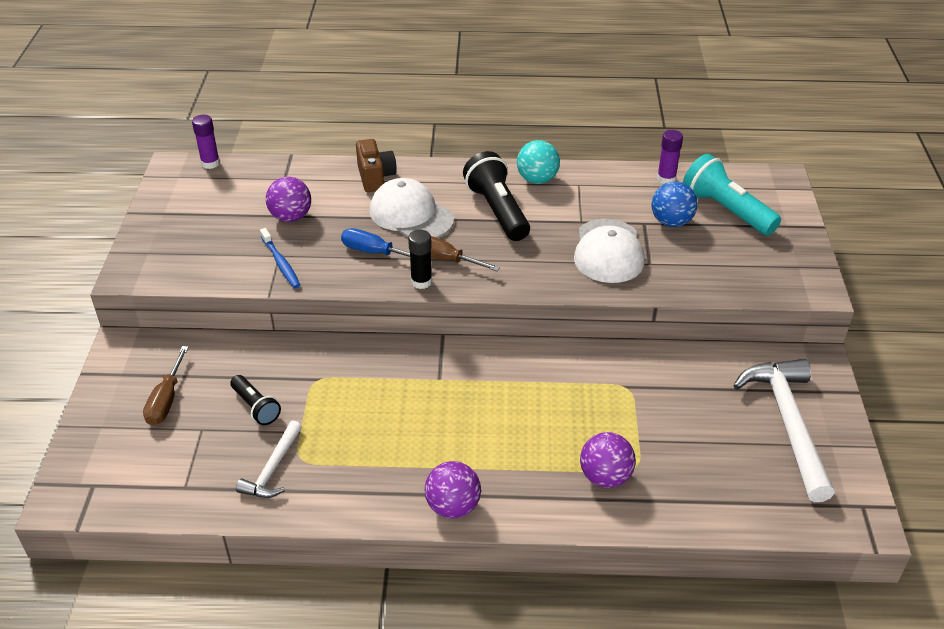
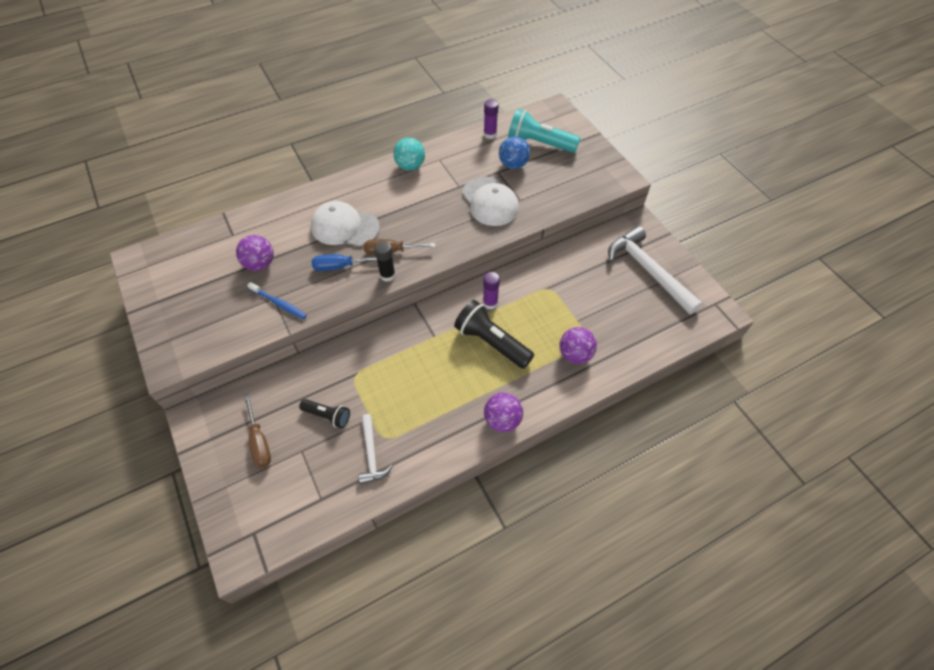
camera: 30 degrees left, 15 degrees up
(210, 163) = (164, 245): purple glue stick -> purple glue stick (490, 303)
(375, 177) = (299, 207): brown camera -> none
(497, 211) = (400, 200): black flashlight -> black flashlight (491, 342)

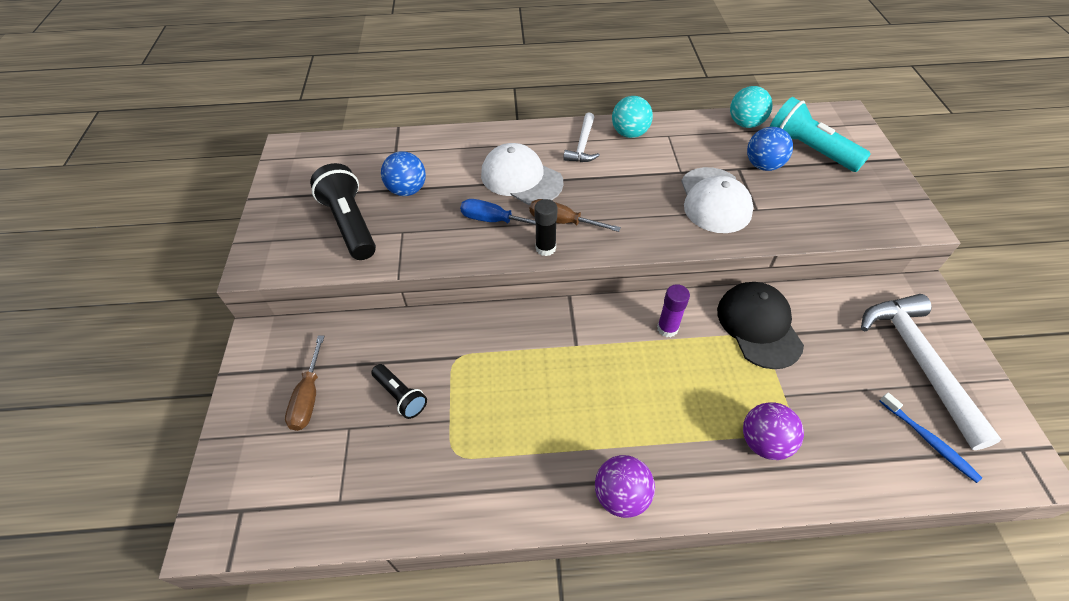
camera: 25 degrees right, 5 degrees down
(260, 264) = (407, 190): purple ball -> blue ball
(279, 303) = (404, 240): blue toothbrush -> blue toothbrush (928, 440)
(371, 454) = (428, 469): white hammer -> white hammer (583, 145)
(490, 134) = (745, 124): purple glue stick -> turquoise ball
(491, 342) = (649, 380): black flashlight -> black flashlight (350, 224)
(547, 281) = (758, 326): none -> black cap

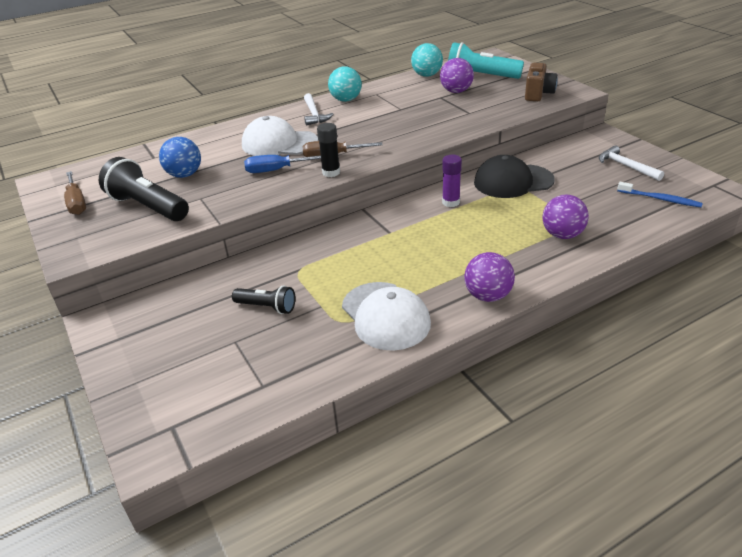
camera: 25 degrees left, 15 degrees down
(309, 397) = (181, 337): brown screwdriver -> brown screwdriver (77, 203)
(714, 200) = (437, 116): white cap -> white cap (385, 316)
(758, 326) = (513, 181): black cap -> black cap turned 60 degrees counterclockwise
(763, 165) = (456, 91): blue ball -> purple ball
(863, 209) = (538, 94): none -> brown camera
(918, 362) = (626, 166): white hammer -> white hammer, size x0.54

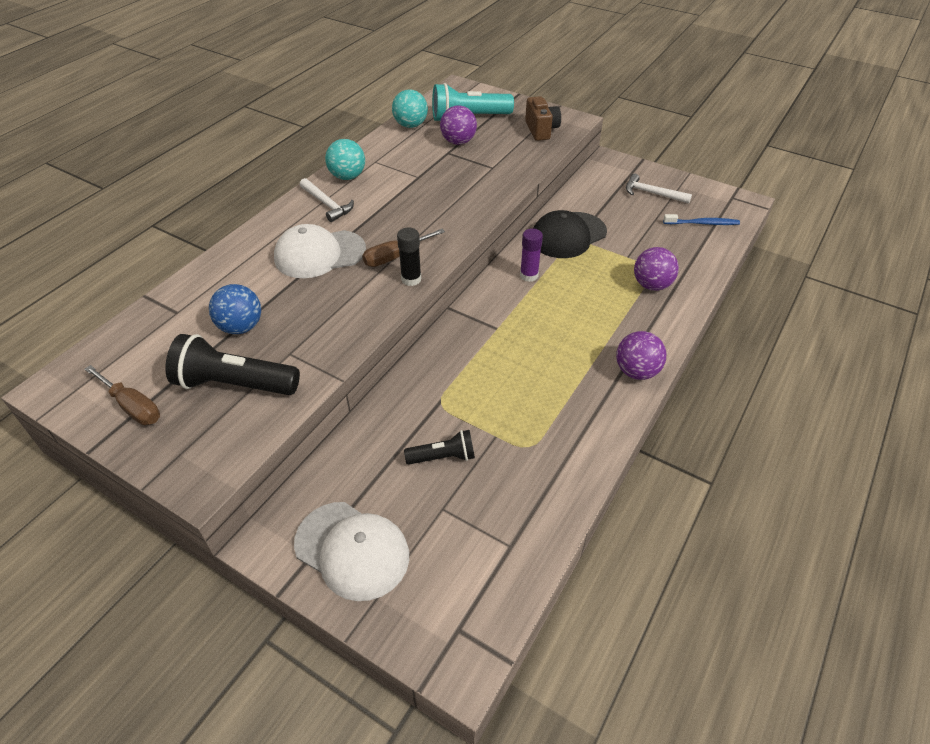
camera: 30 degrees left, 10 degrees up
(276, 170) = (347, 292): blue screwdriver -> none
(385, 316) = (564, 425): white cap -> white cap (352, 550)

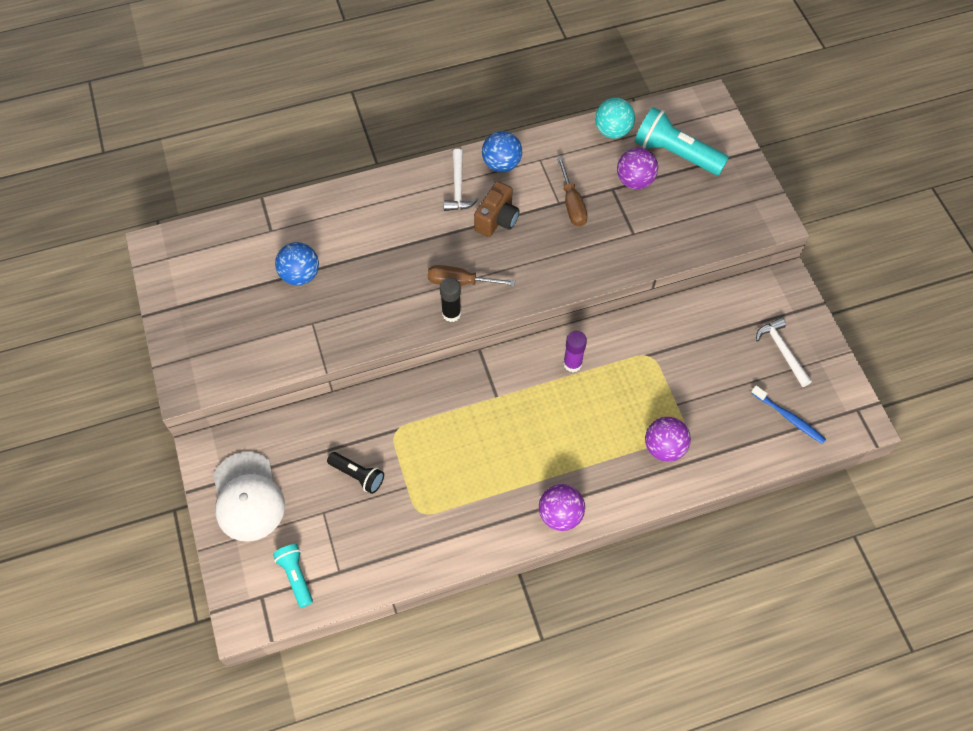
camera: 40 degrees right, 15 degrees up
(132, 406) = (189, 297): brown screwdriver -> brown screwdriver (572, 204)
(235, 384) = (259, 324): black flashlight -> none
(319, 254) = (408, 240): white cap -> none
(347, 176) = (501, 164): turquoise ball -> blue ball
(474, 582) = (296, 576): none -> turquoise flashlight
(541, 130) = (727, 214): brown camera -> brown camera (497, 220)
(568, 235) = (650, 345): black cap -> none

